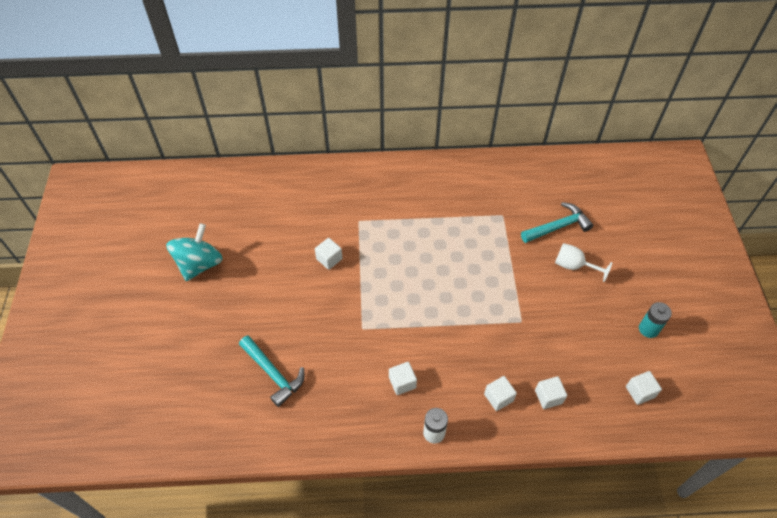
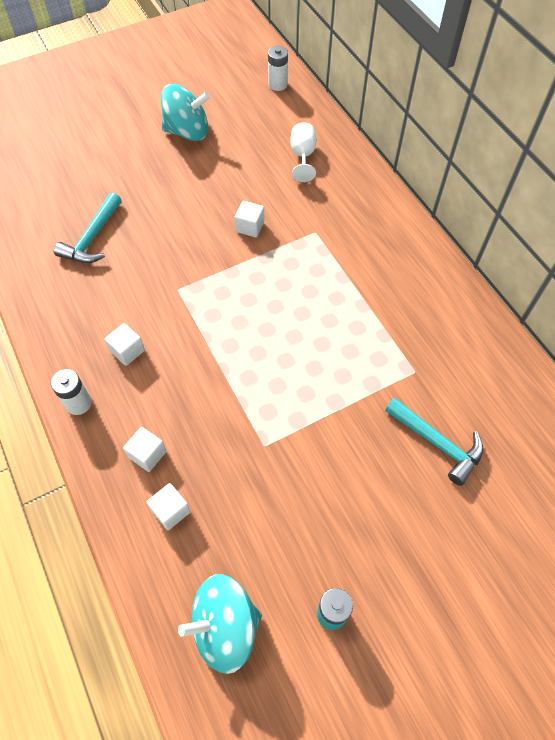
camera: 65 degrees right, 5 degrees up
(191, 183) = (277, 84): none -> white battery
(574, 266) = (384, 483): white goblet -> white goblet (303, 156)
(640, 392) = (225, 627): white cube -> turquoise spinning top

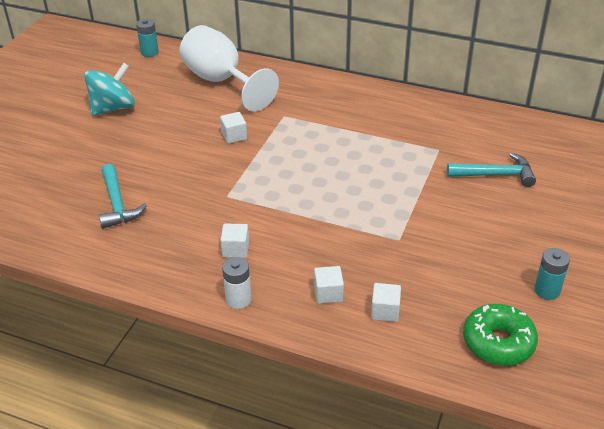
camera: 40 degrees left, 20 degrees down
(225, 627) = (498, 342): turquoise spinning top -> green donut
(277, 84) = (149, 52): white battery -> turquoise battery
(303, 156) = (221, 82): white goblet -> white goblet, size x2.08

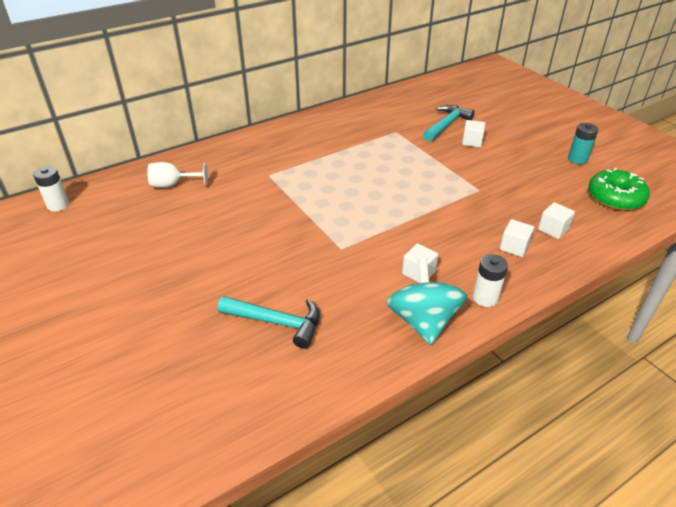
camera: 55 degrees left, 0 degrees up
(113, 108) = (114, 264): turquoise spinning top -> turquoise spinning top (423, 321)
(149, 52) = (58, 205): turquoise battery -> white battery
(221, 82) = (173, 185): white goblet -> white goblet, size x0.48
(234, 136) = (262, 210): white cube -> white cube (472, 142)

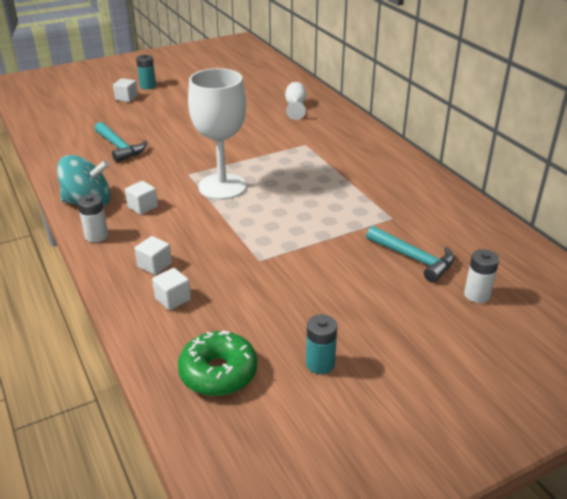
camera: 95 degrees right, 5 degrees down
(55, 333) = (148, 86): none -> turquoise battery
(58, 205) = (276, 73): white battery -> white battery (477, 295)
(277, 322) = (119, 147): turquoise hammer -> turquoise hammer turned 60 degrees counterclockwise
(364, 221) = (222, 187): none -> white goblet
(472, 142) = (369, 273): white cube -> white cube (126, 98)

